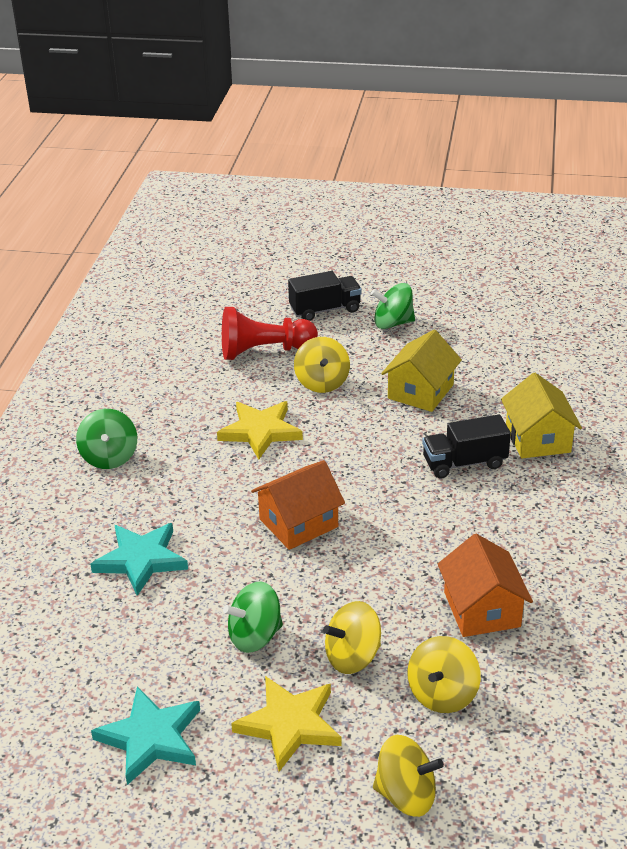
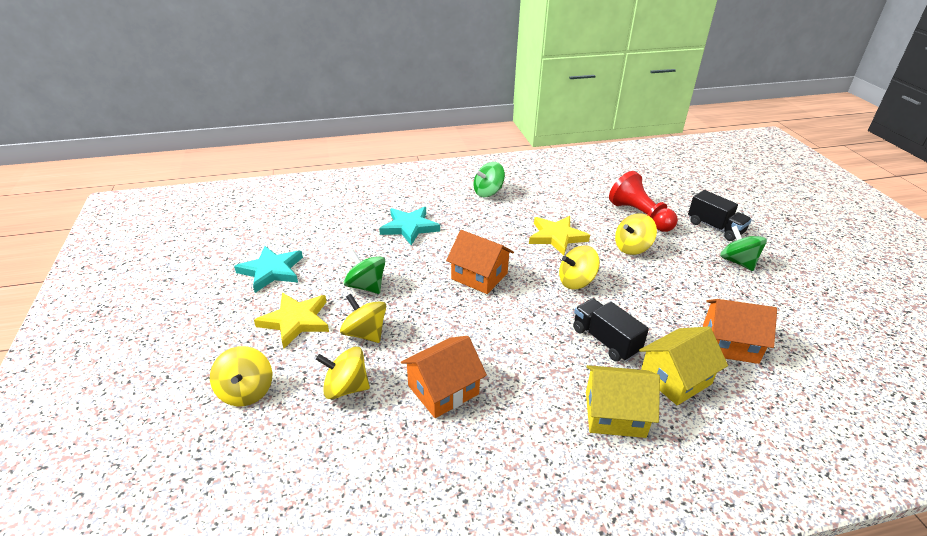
camera: 65 degrees right, 0 degrees up
(357, 448) = (576, 281): none -> yellow spinning top
(420, 391) = (669, 296): yellow house -> yellow house (614, 414)
(508, 385) = (729, 343): none -> orange house

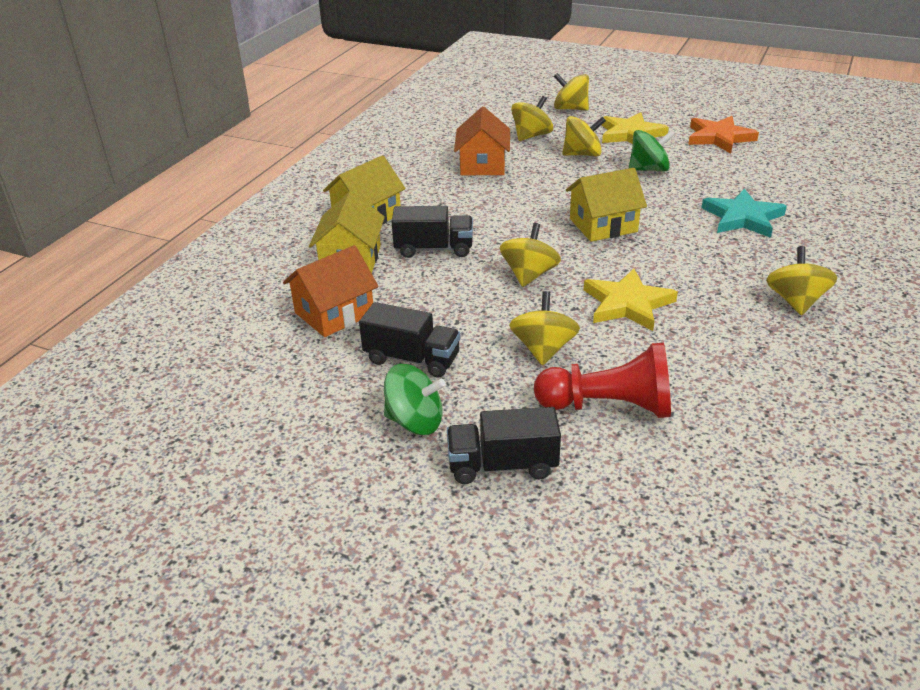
camera: 130 degrees right, 0 degrees up
(271, 271) = (719, 137): turquoise star -> orange star
(479, 276) = (603, 225): orange house -> yellow house
(488, 192) = (795, 301): green spinning top -> yellow spinning top
(707, 286) = (412, 359): none -> black truck

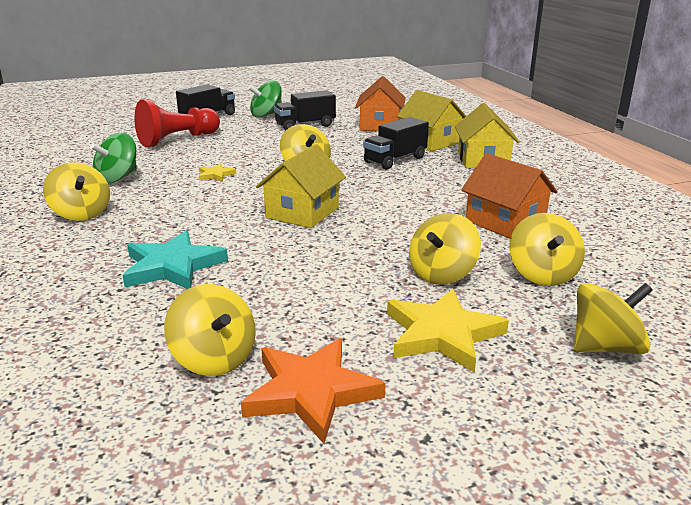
camera: 135 degrees right, 10 degrees down
(543, 349) = (242, 145): yellow spinning top -> yellow spinning top (214, 359)
(627, 304) = (216, 175): yellow star -> yellow star, size x0.50
(649, 169) = (339, 285): green spinning top -> green spinning top (118, 178)

